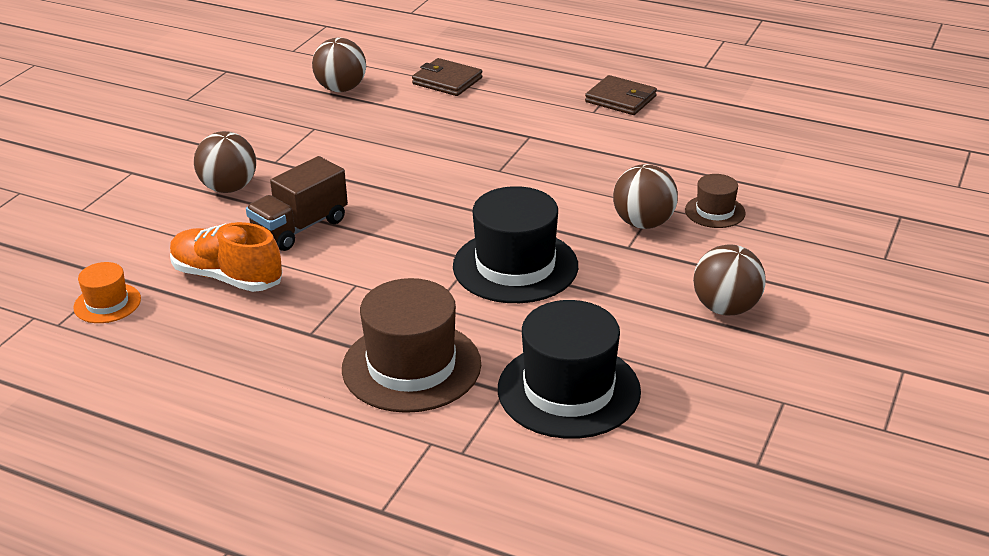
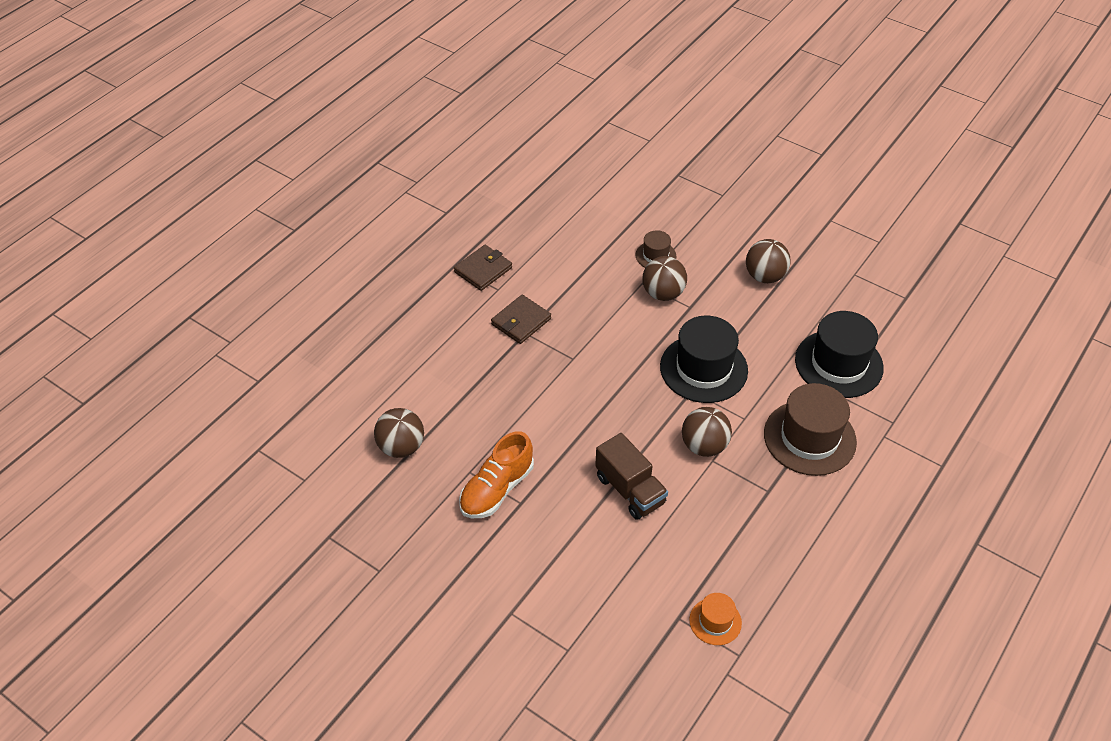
camera: 80 degrees left, 15 degrees up
(227, 277) = (691, 540): orange shoe -> orange shoe (497, 489)
(229, 188) = (557, 537): brown ball -> brown ball (704, 446)
(447, 81) = (413, 371): brown wallet -> brown wallet (521, 321)

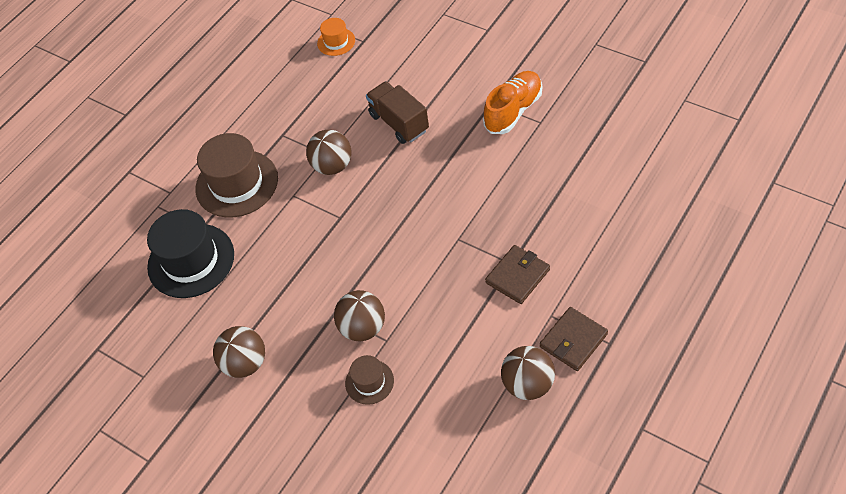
camera: 175 degrees left, 5 degrees up
(401, 447) = (607, 135): brown ball -> brown ball (528, 384)
(703, 368) = (326, 241): black hat -> none

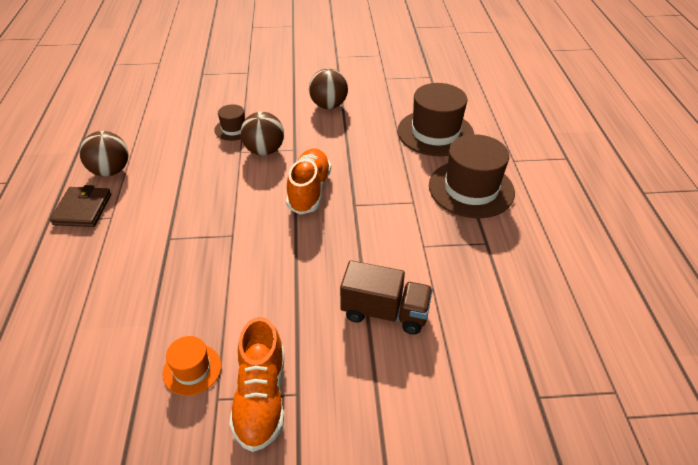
camera: 135 degrees right, 10 degrees down
(191, 260) = (435, 133): black hat -> brown hat
(332, 166) = (406, 239): brown ball -> none
(336, 42) = (567, 376): orange hat -> orange hat (192, 369)
(362, 253) = (309, 190): none -> orange shoe
(517, 276) = (156, 231): brown wallet -> none

